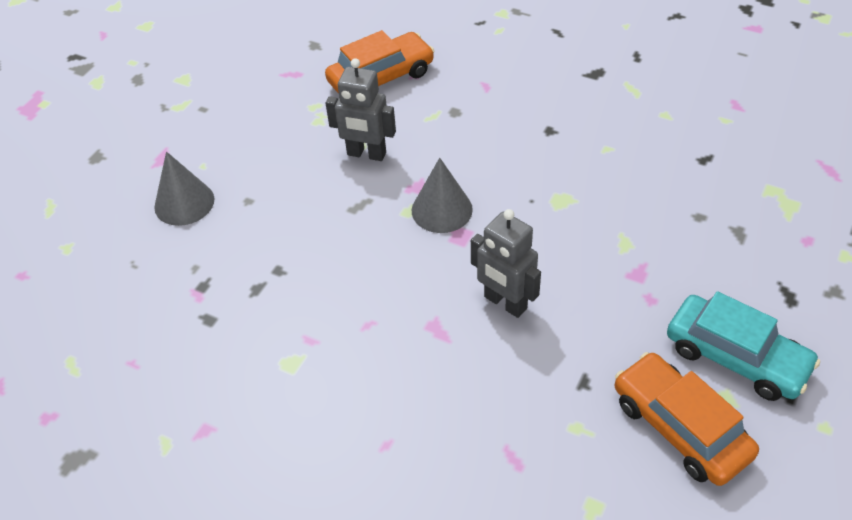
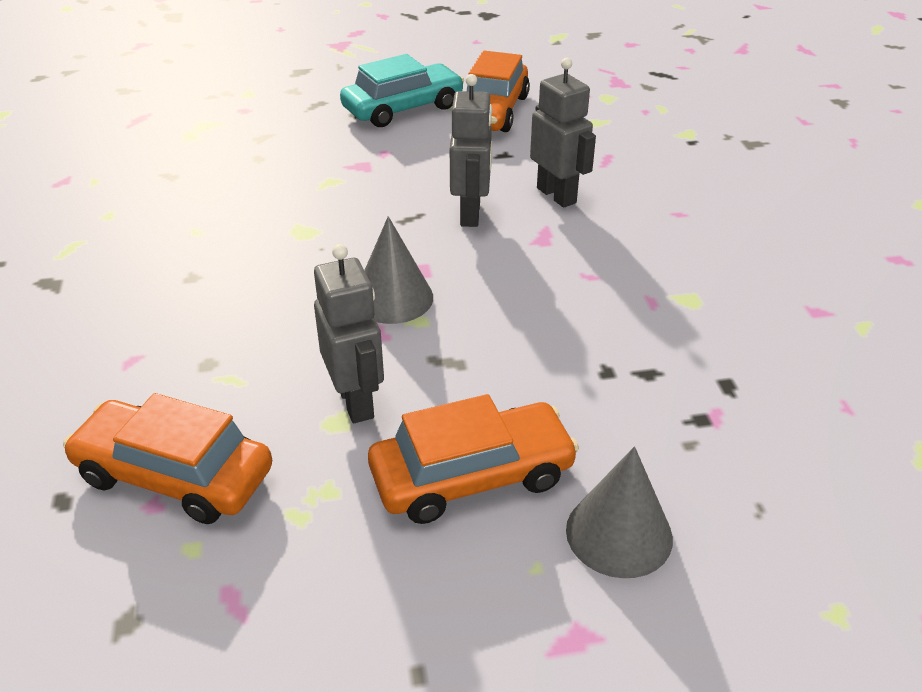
camera: 130 degrees left, 10 degrees down
(271, 171) = (472, 476): none -> orange car
(485, 376) = (557, 195): none -> grey robot
(736, 357) = (403, 108): turquoise car -> turquoise car turned 60 degrees clockwise

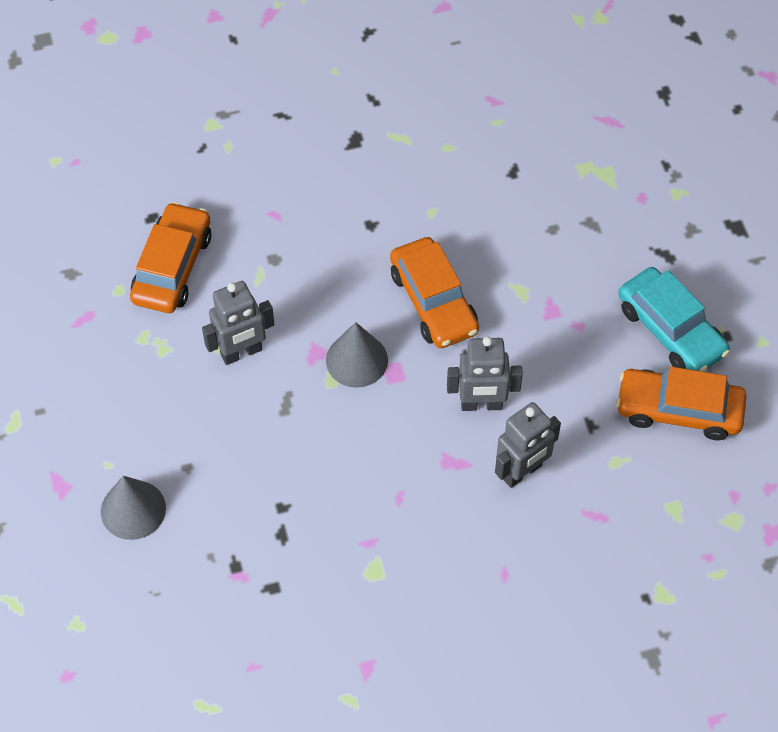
camera: 85 degrees right, 20 degrees up
(472, 476) = (177, 426): orange car -> orange car (433, 302)

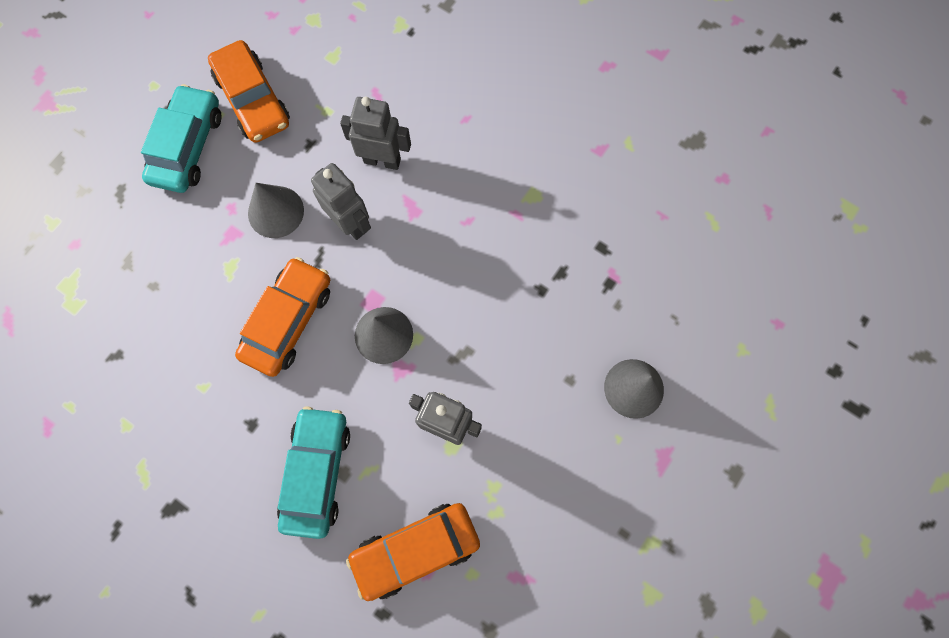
camera: 130 degrees left, 15 degrees up
(291, 243) = (317, 472): none -> turquoise car
(544, 355) = (276, 212): none -> grey cone

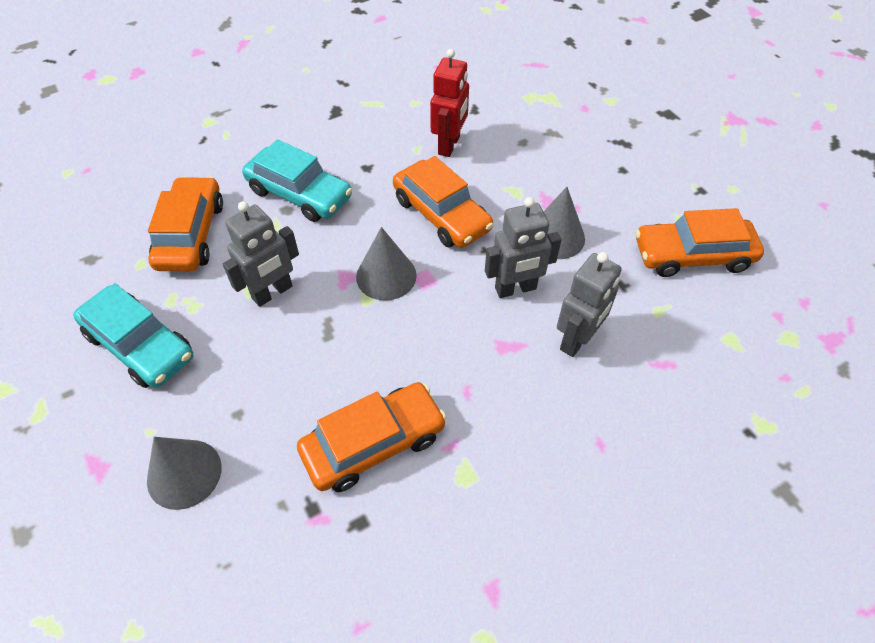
camera: 115 degrees right, 20 degrees down
(185, 356) = (449, 145): none -> red robot
(188, 146) = (654, 195): turquoise car -> turquoise car (140, 345)
(542, 267) = (374, 443): none -> orange car

